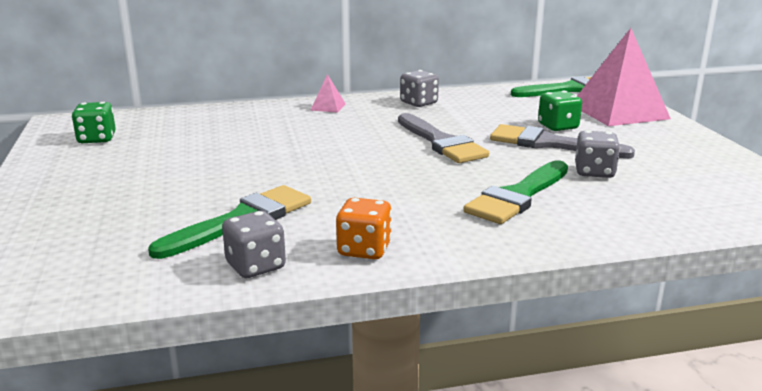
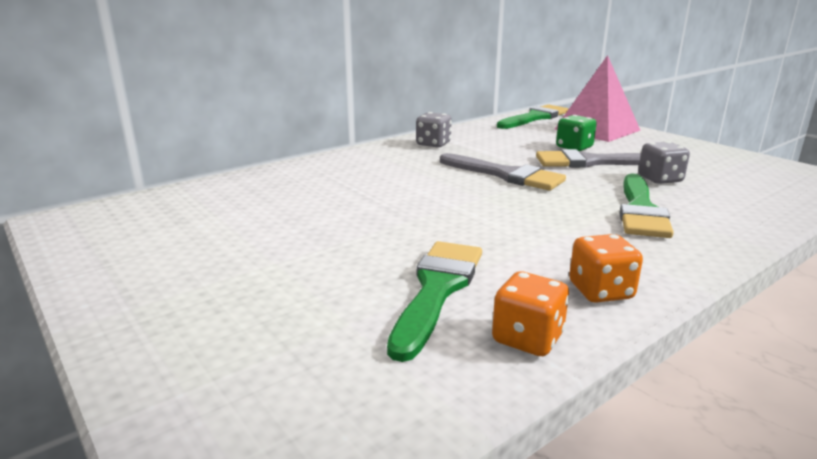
camera: 25 degrees left, 0 degrees up
(97, 139) = (136, 232): green dice -> none
(255, 266) = (527, 338): grey dice -> orange dice
(328, 107) = (355, 159): pink pyramid -> none

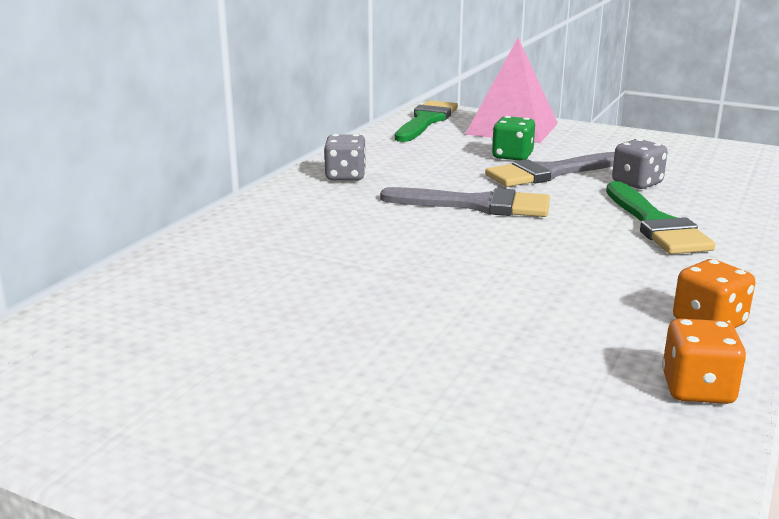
camera: 25 degrees left, 0 degrees up
(437, 289) = (558, 360): green brush -> none

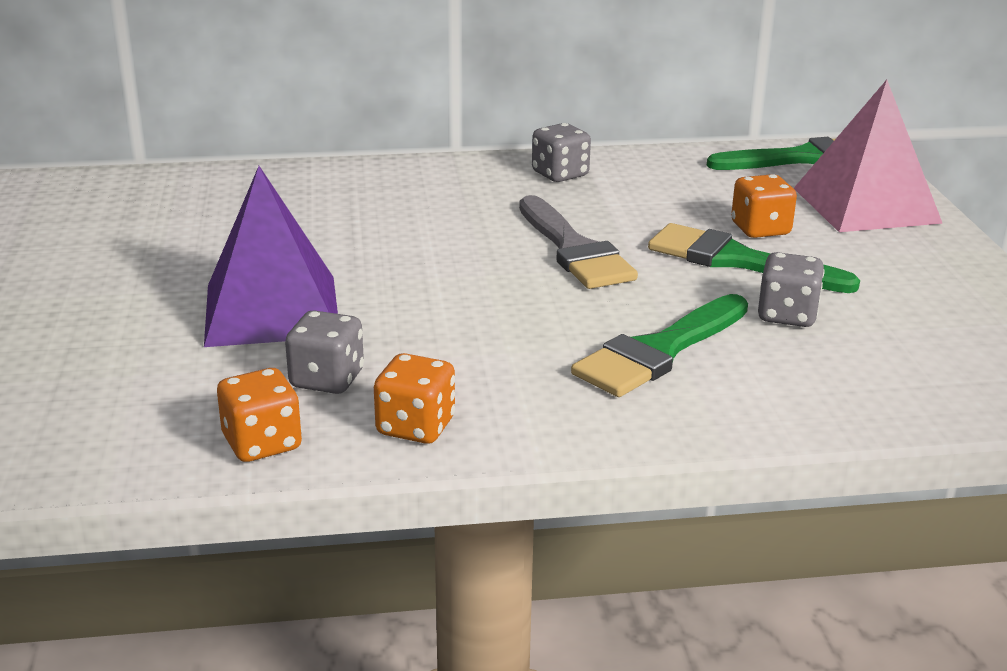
camera: 55 degrees right, 5 degrees up
(450, 328) = (272, 310): none -> purple pyramid
(512, 156) = (760, 229): green dice -> orange dice
(549, 173) = (737, 261): grey brush -> green brush
(604, 336) = (327, 379): none -> grey dice

